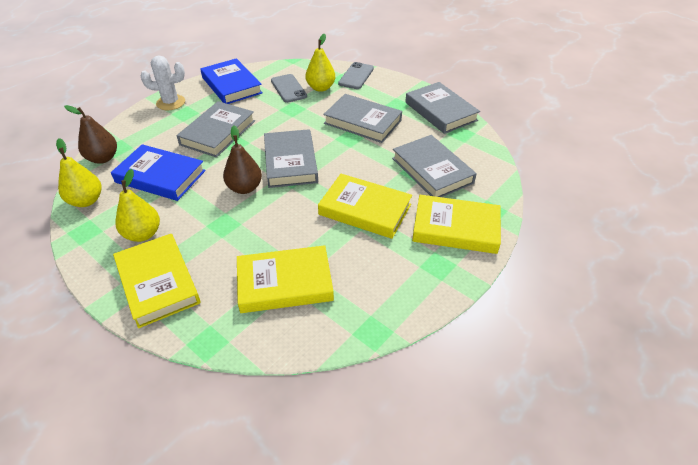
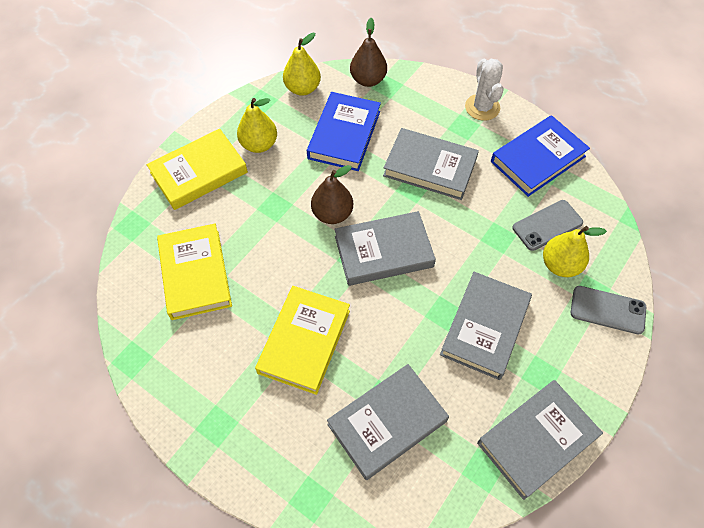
camera: 85 degrees right, 15 degrees up
(455, 228) = (277, 449): yellow book -> none

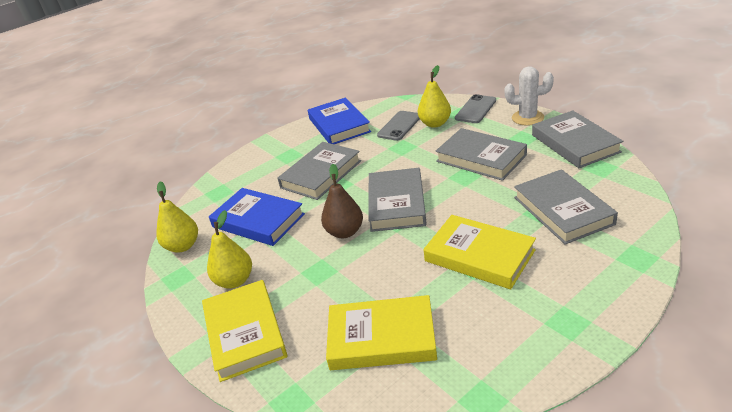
camera: 70 degrees left, 25 degrees down
(368, 80) = (203, 203): brown pear -> none
(482, 107) = (275, 145): white cactus -> white cactus (527, 118)
(547, 225) = (399, 126): grey phone -> grey phone turned 45 degrees clockwise

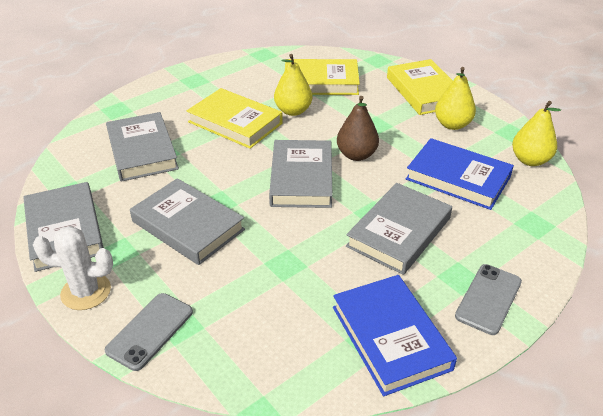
camera: 175 degrees right, 5 degrees up
(399, 126) = (284, 313): grey phone -> grey phone (488, 299)
(435, 123) = (226, 307): yellow pear -> yellow pear (293, 111)

